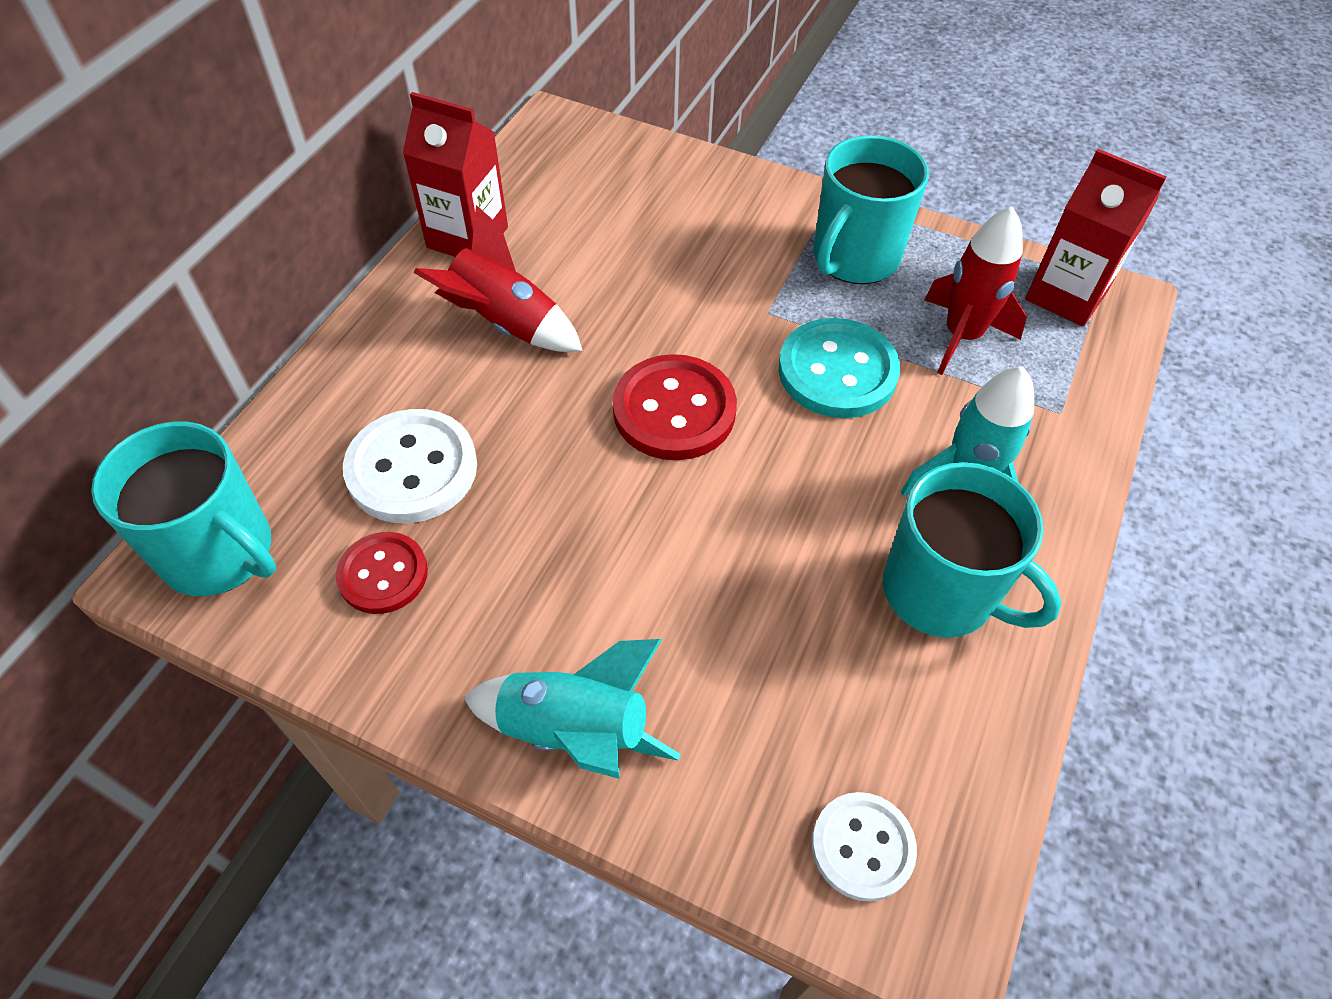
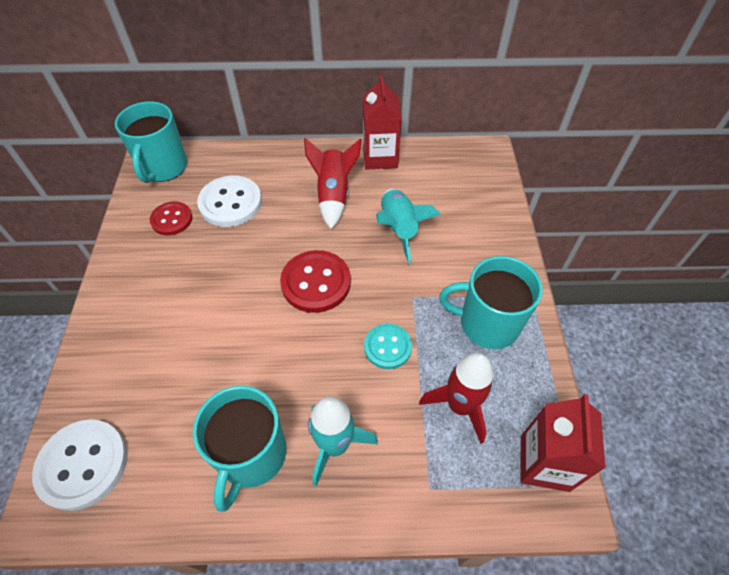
camera: 65 degrees right, 0 degrees up
(574, 731) = (115, 319): turquoise rocket -> turquoise rocket (398, 229)
(837, 371) = (387, 347): turquoise button -> turquoise button, size x0.63
(862, 847) = (83, 464): white button -> white button, size x1.58

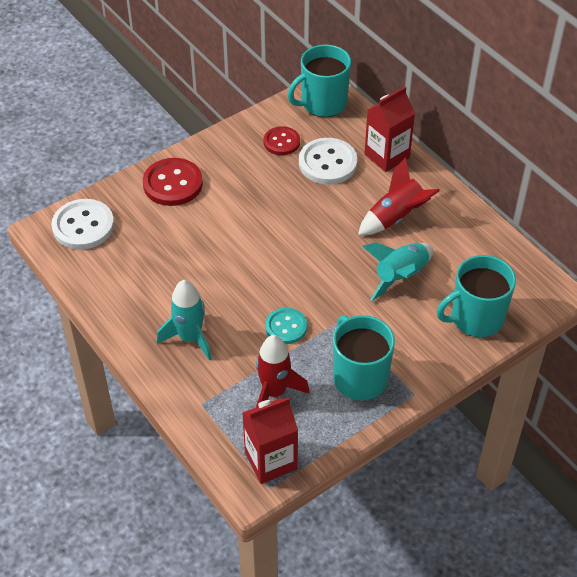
camera: 55 degrees right, 5 degrees down
(252, 455) = (150, 300): turquoise mug -> turquoise mug (475, 318)
(316, 283) = (303, 256): red button -> red button (173, 184)
(380, 157) = (468, 223): red carton -> red carton (387, 156)

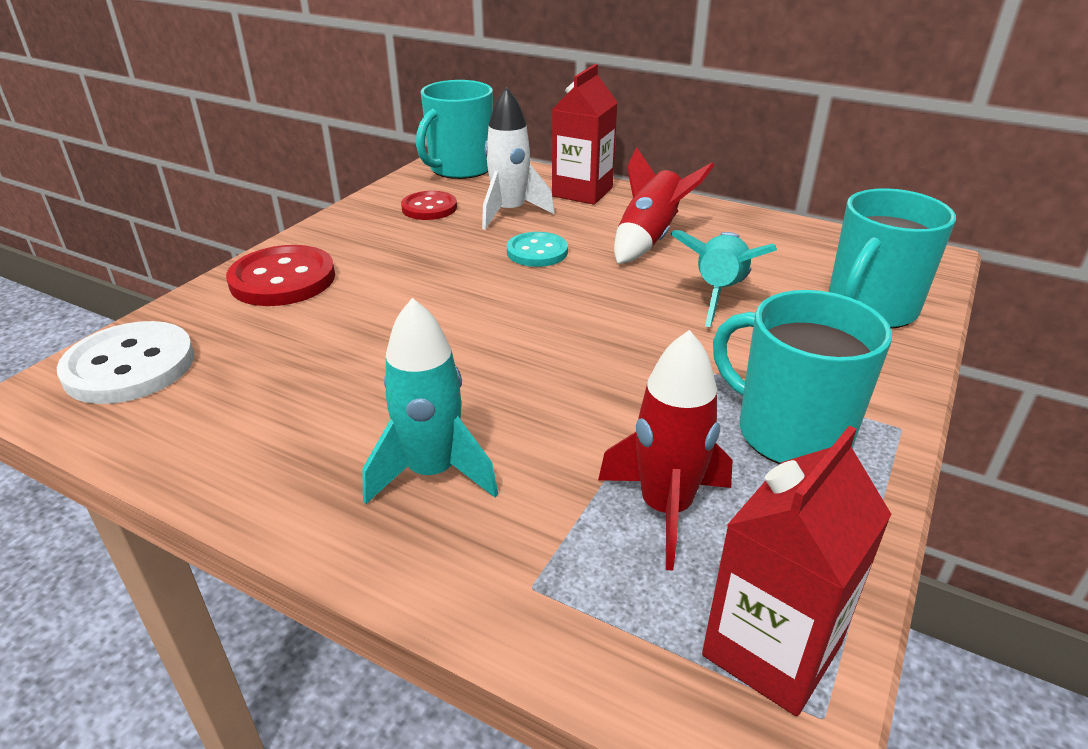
camera: 25 degrees left, 15 degrees down
(286, 327) = (601, 401): turquoise button -> turquoise button (537, 252)
(328, 163) = (510, 212): white button -> white rocket

